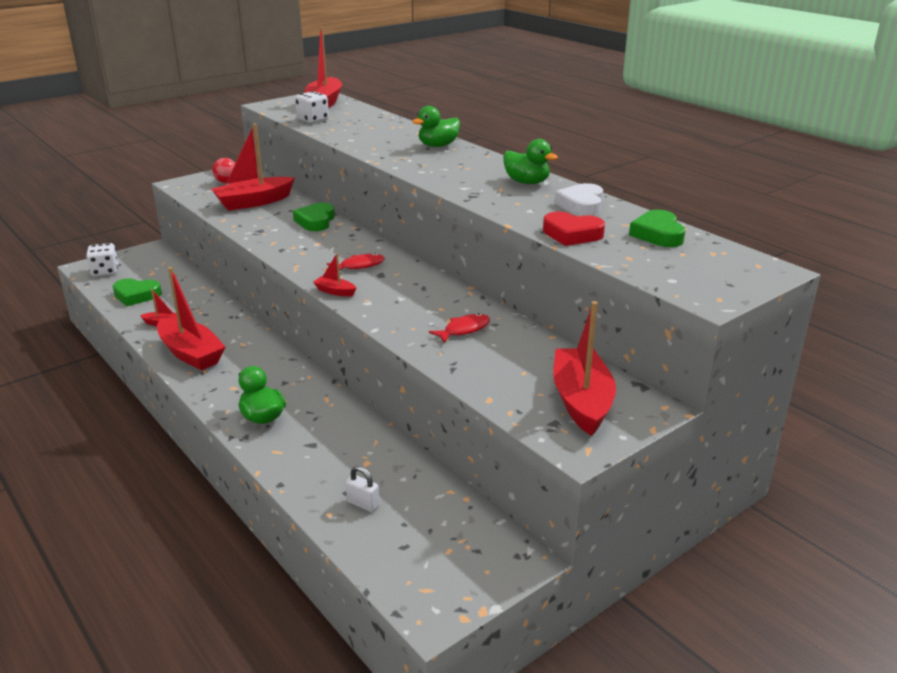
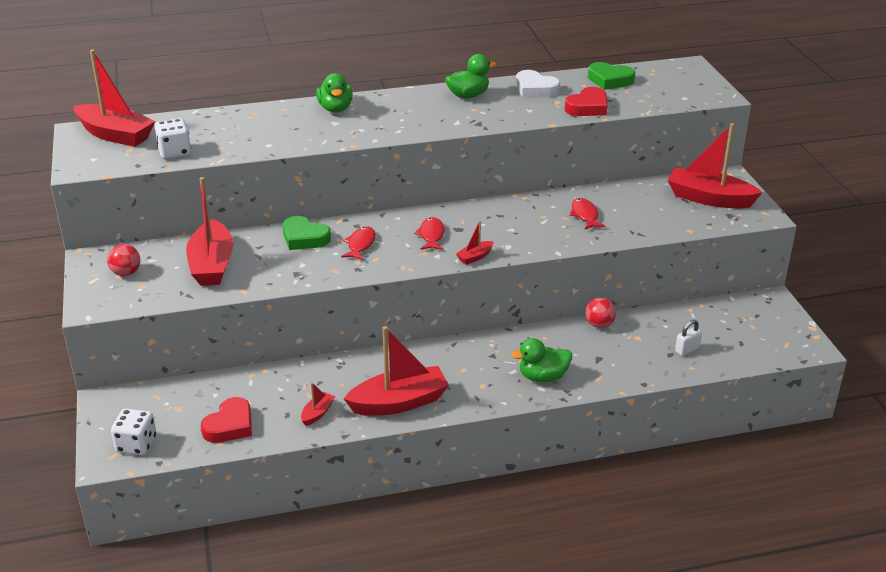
camera: 65 degrees left, 5 degrees up
(136, 295) = (230, 425): green heart -> red heart
(321, 242) = (360, 244): none -> red fish
(375, 432) = (599, 325): none -> red ball

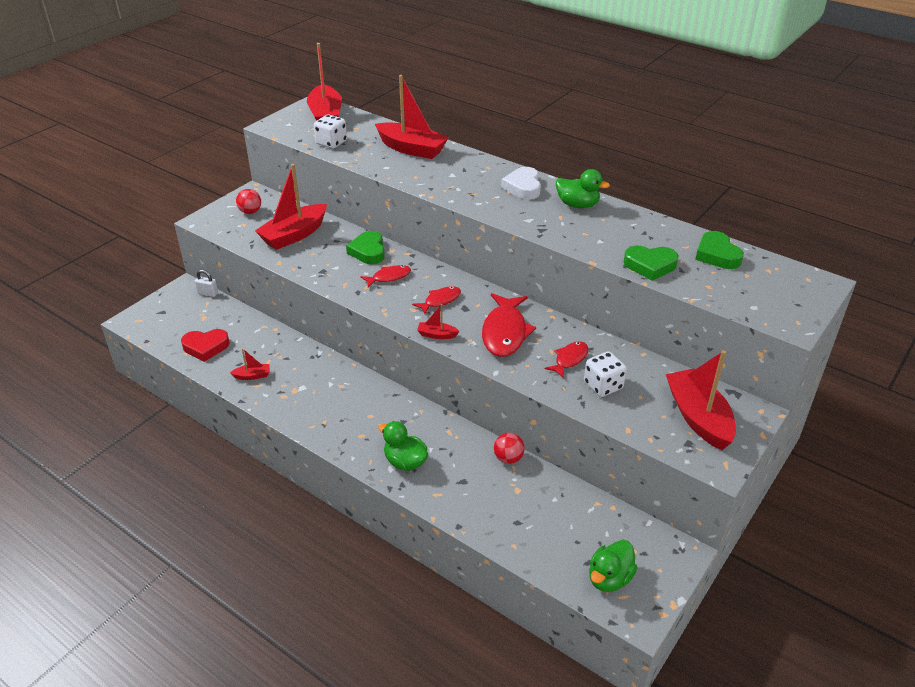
camera: 50 degrees right, 5 degrees up
(136, 444) = (155, 323): white dice -> white dice (603, 385)
(335, 109) = (472, 165): green duck -> green duck (609, 578)
(399, 402) = (300, 406): red boat -> red boat (411, 149)
(515, 226) = (505, 332): none -> red fish
(535, 89) = (638, 228): white heart -> white heart (523, 187)
(588, 107) = (650, 265): red heart -> green heart
(687, 350) = (535, 530): white padlock -> white padlock (208, 293)

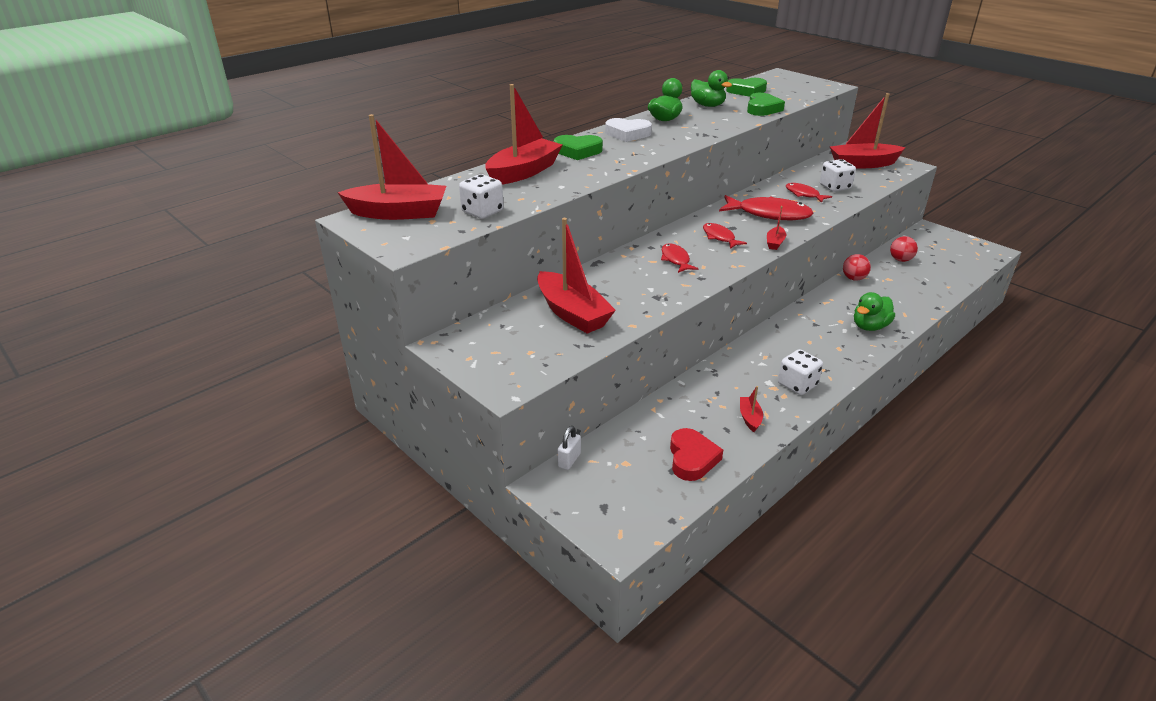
camera: 80 degrees left, 5 degrees down
(250, 212) = (499, 346): red ball -> red ball (900, 260)
(299, 404) = (797, 385): none -> white dice
(368, 251) = (622, 268): green heart -> green heart (578, 151)
(609, 578) = (964, 255): green duck -> green duck (708, 105)

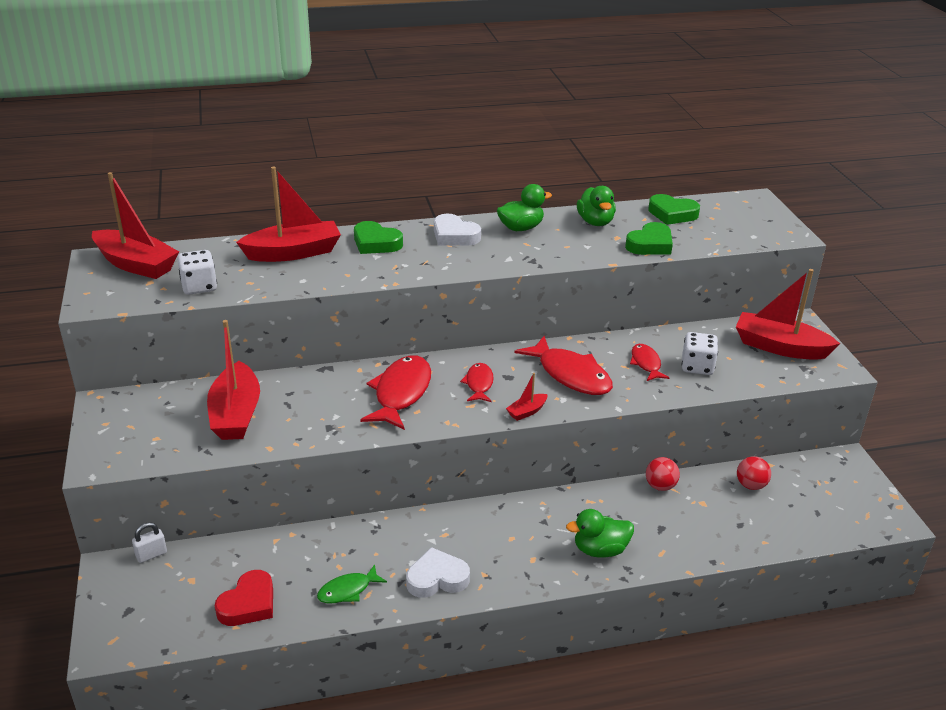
camera: 30 degrees right, 0 degrees up
(676, 260) = (401, 393): red fish -> red fish, size x1.81
(750, 418) = (348, 590): red boat -> green fish
(797, 385) = (437, 578): white dice -> white heart

